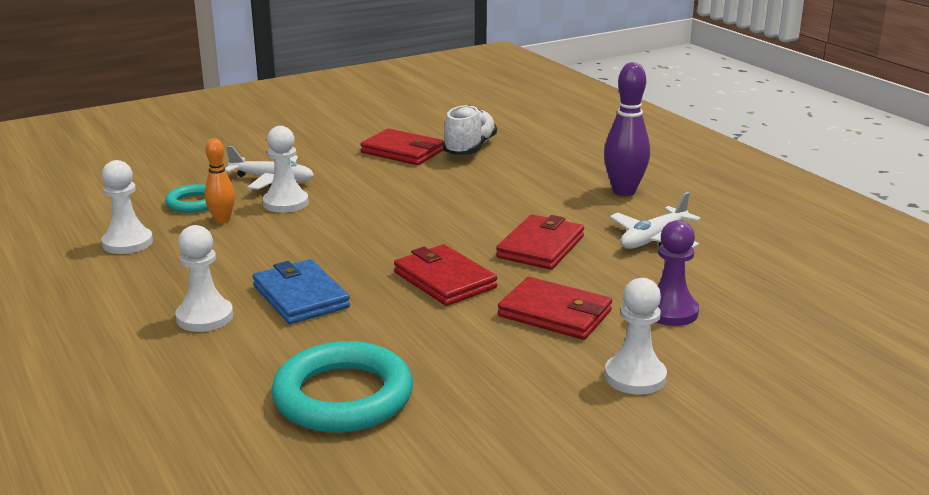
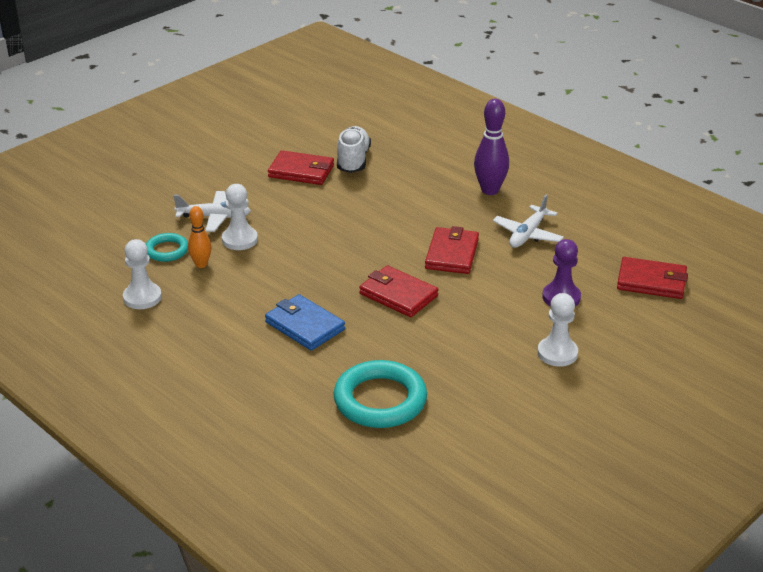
camera: 15 degrees left, 10 degrees up
(205, 317) = (247, 354): white pawn -> none
(555, 314) = (486, 312): red wallet -> red wallet (651, 282)

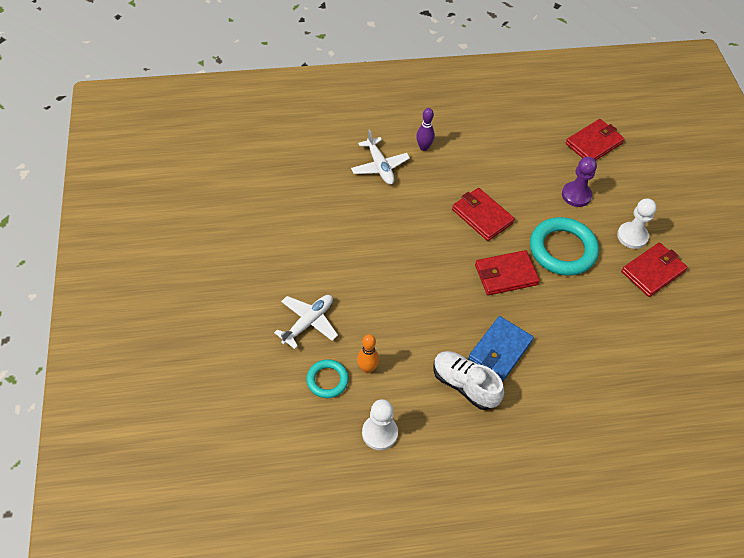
camera: 55 degrees left, 20 degrees up
(240, 240) = (355, 324): white pawn -> none
(301, 171) = (296, 231): red wallet -> red wallet (653, 271)
(304, 326) = (500, 350): blue wallet -> blue wallet turned 45 degrees counterclockwise
(353, 161) = (312, 193): white shoe -> white shoe (464, 385)
(380, 400) = (616, 358): turquoise ring -> turquoise ring (562, 249)
(490, 190) = (424, 147): purple bowling pin -> purple bowling pin, size x0.62
(527, 234) = (493, 164): white plane -> white plane (380, 166)

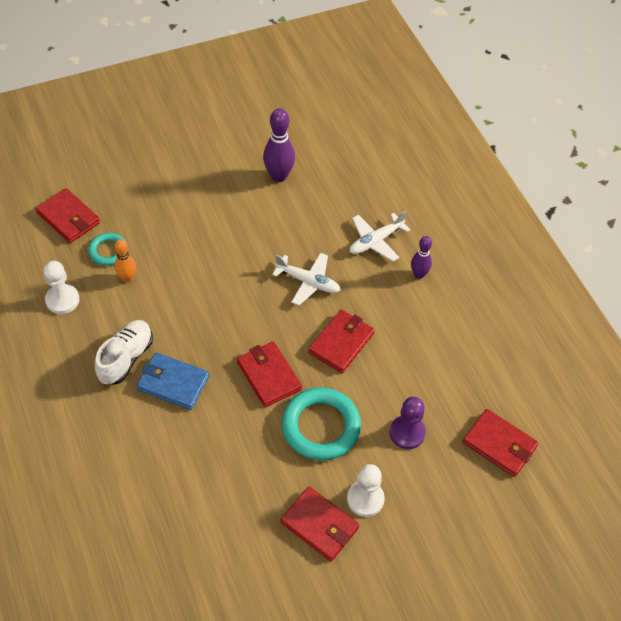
camera: 75 degrees right, 0 degrees up
(269, 412) = (68, 218): none -> red wallet
(279, 218) = (278, 176): none -> purple bowling pin
(308, 322) = (166, 224): white plane -> white plane (308, 282)

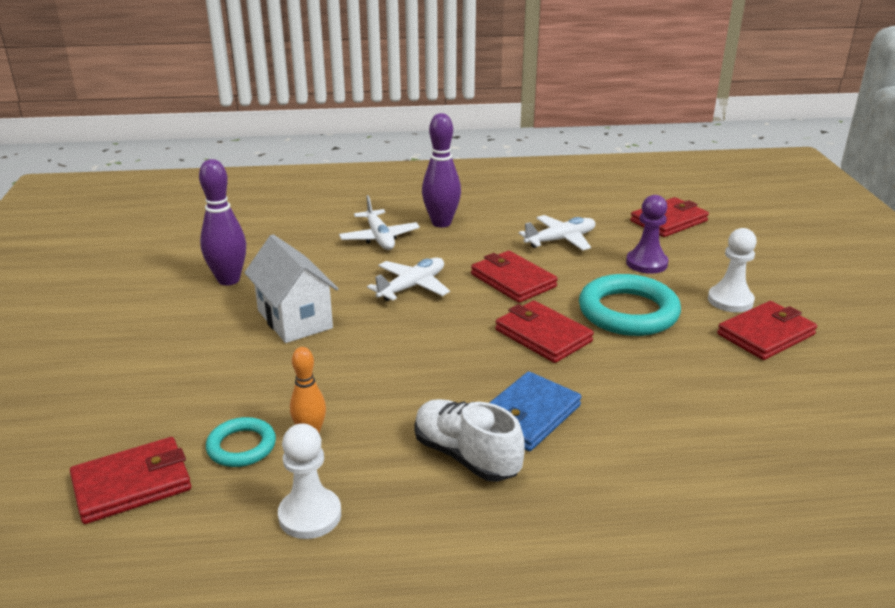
camera: 70 degrees left, 25 degrees down
(242, 229) = (295, 319): none -> white house
(269, 376) = (543, 335): red wallet -> red wallet turned 60 degrees clockwise
(419, 274) = (441, 223): purple bowling pin -> purple bowling pin, size x1.62
(424, 364) = (561, 240): none -> white plane

